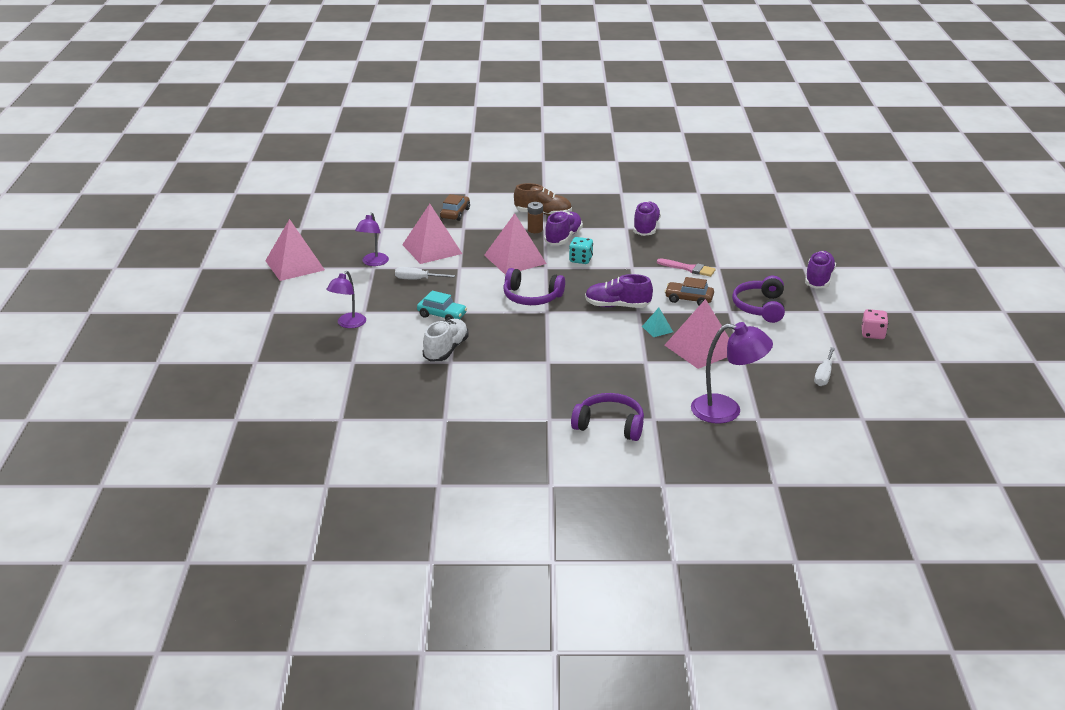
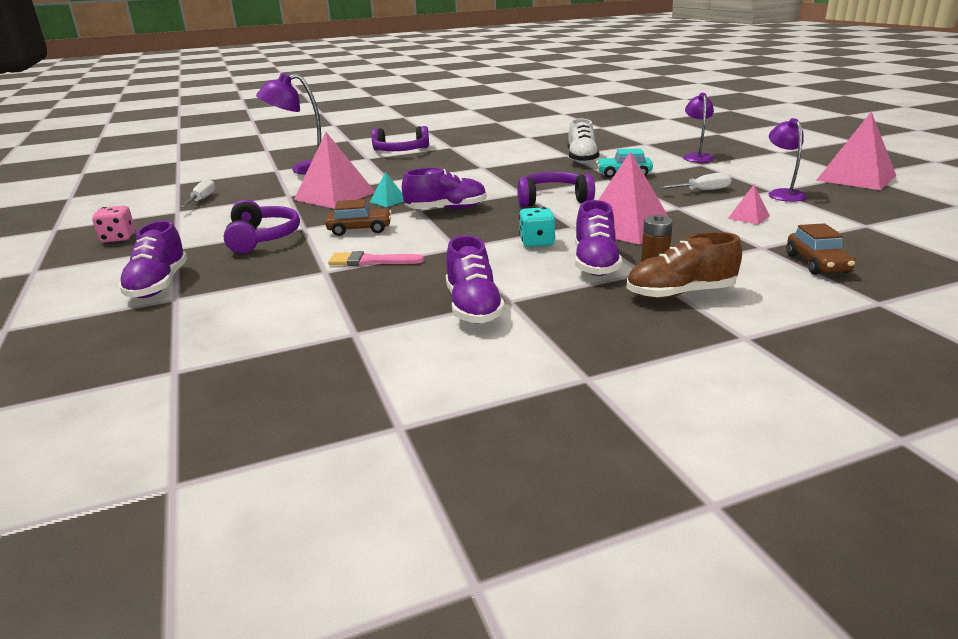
camera: 160 degrees right, 5 degrees down
(432, 249) = (748, 217): pink pyramid -> pink pyramid, size x0.46

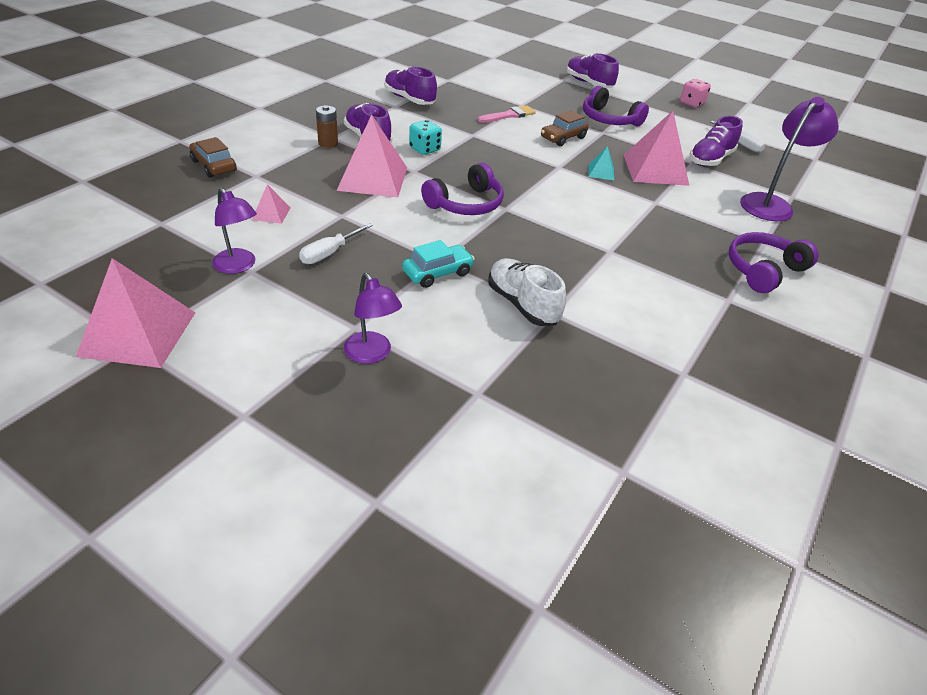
camera: 140 degrees right, 15 degrees up
(446, 209) = (537, 171): purple shoe -> purple shoe (710, 159)
(680, 293) = (302, 126): brown shoe -> none

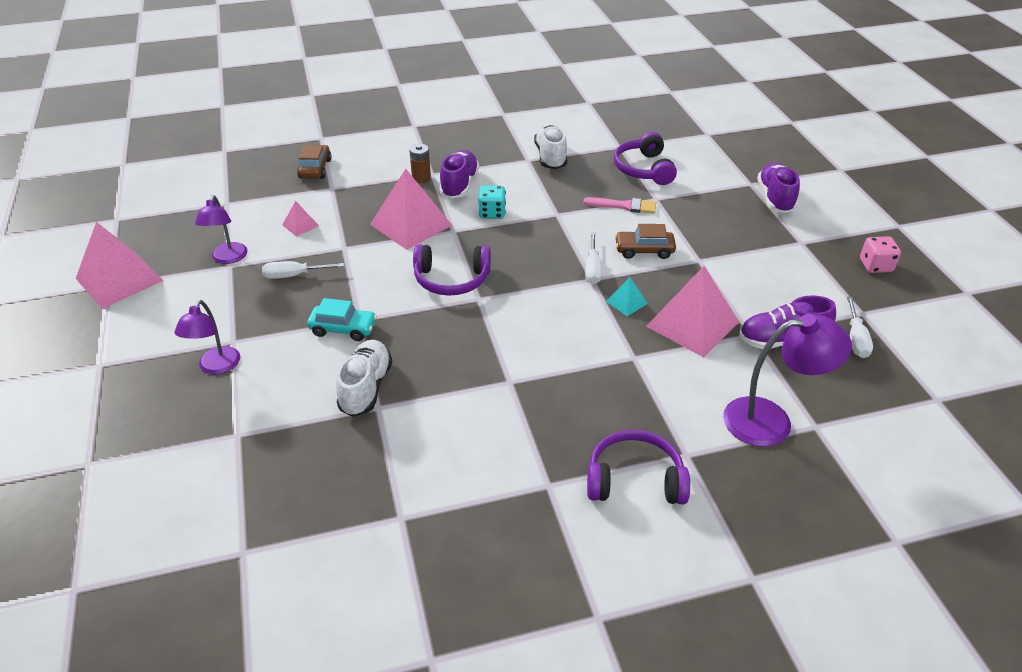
camera: 45 degrees right, 0 degrees up
(409, 99) = (551, 157): purple shoe -> white shoe
(549, 160) = (592, 268): none -> white screwdriver
(609, 119) = (731, 248): purple headphones -> purple headphones (643, 169)

